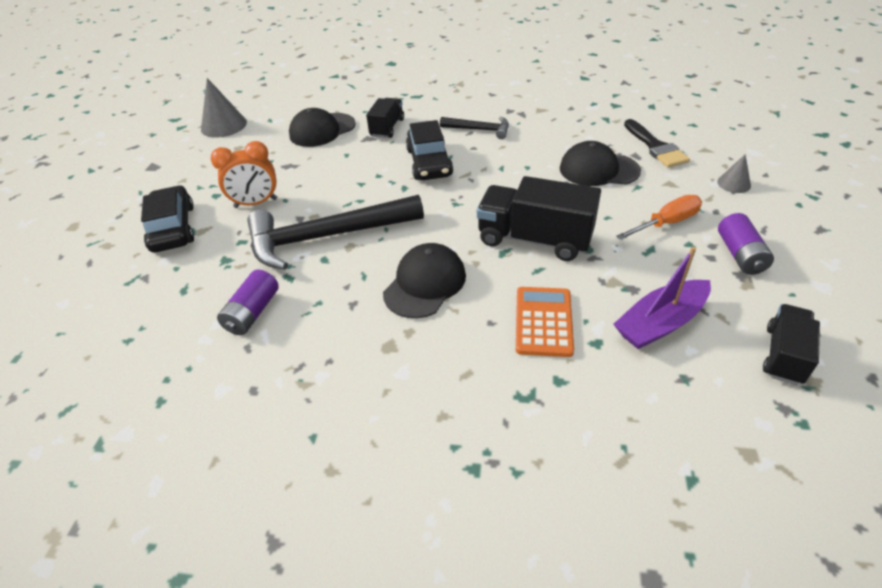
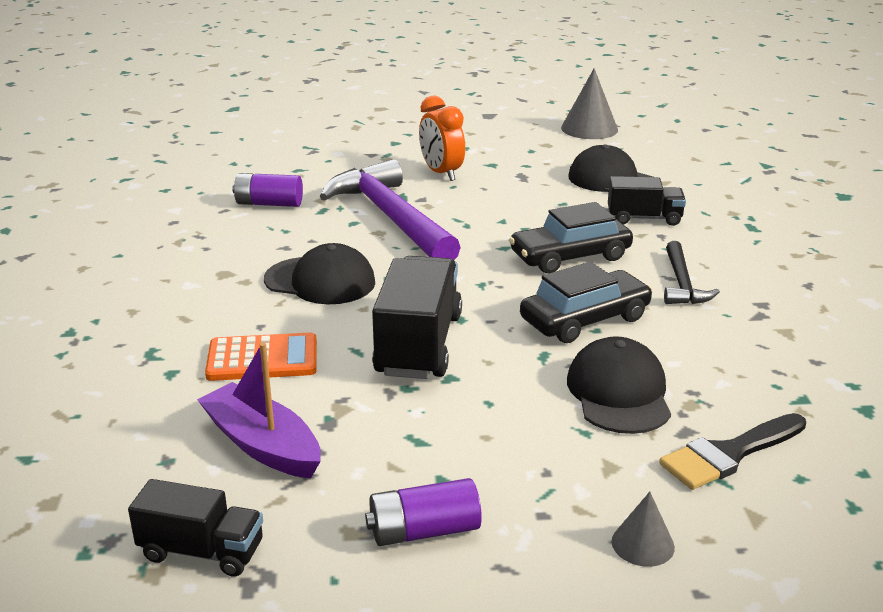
camera: 75 degrees right, 15 degrees down
(173, 228) = (387, 146): black car -> black car (585, 319)
(326, 237) = (391, 218): black hammer -> purple hammer
(666, 223) = (490, 458): orange screwdriver -> none

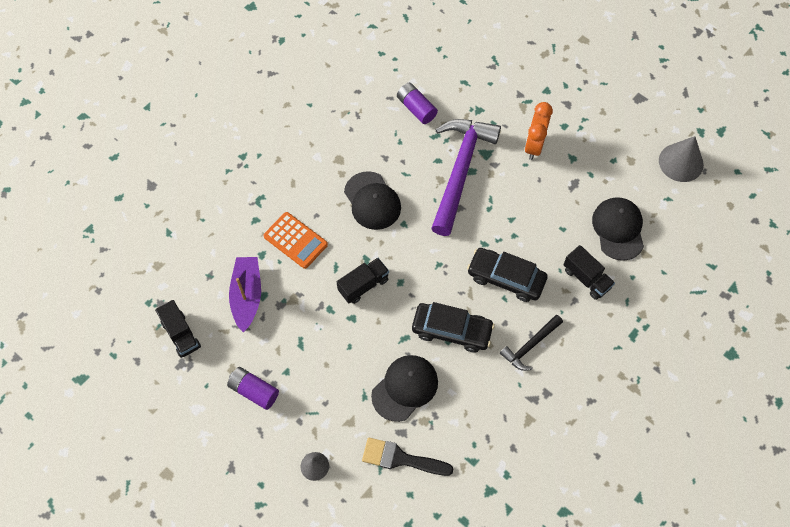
camera: 45 degrees right, 35 degrees up
(419, 345) = (363, 285): black truck -> black truck, size x0.59

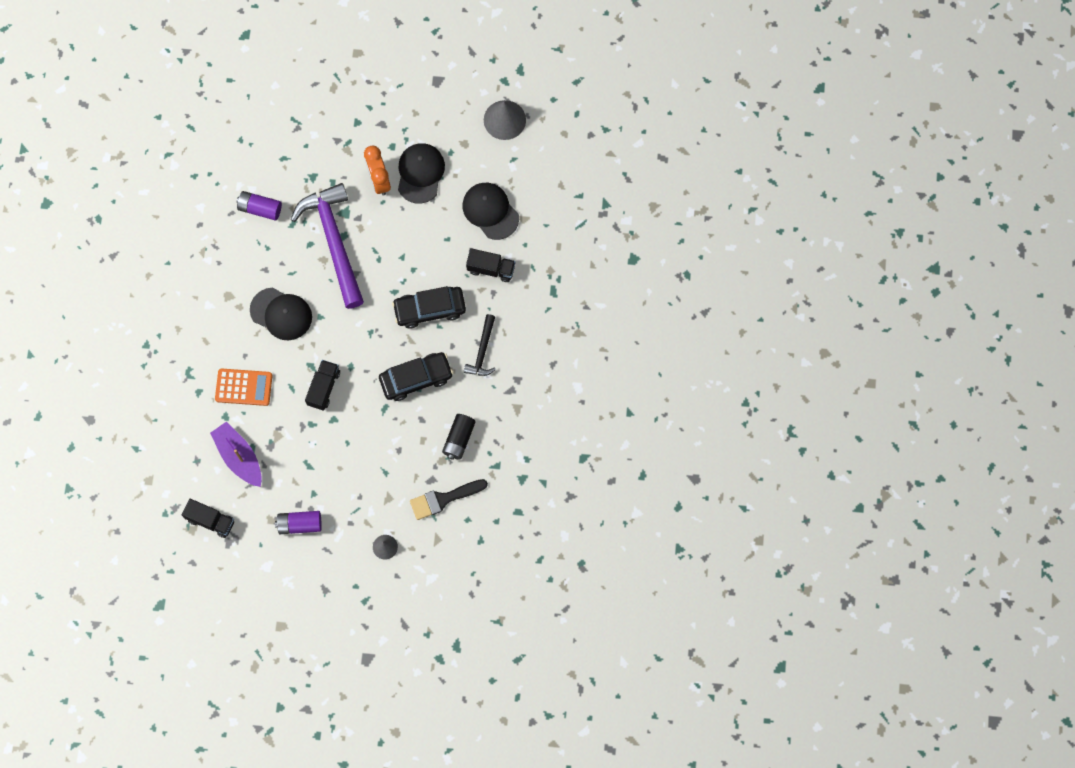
camera: 35 degrees left, 10 degrees up
(405, 388) = (411, 446): black cap -> black cap (420, 173)
(454, 412) = (459, 439): none -> black battery

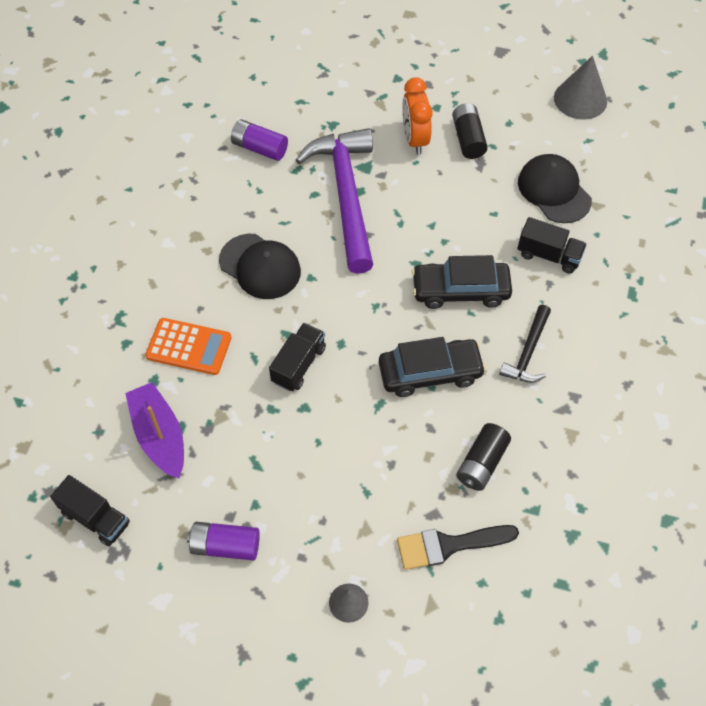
camera: 10 degrees right, 15 degrees down
(420, 173) = (468, 139): black cap -> black battery

